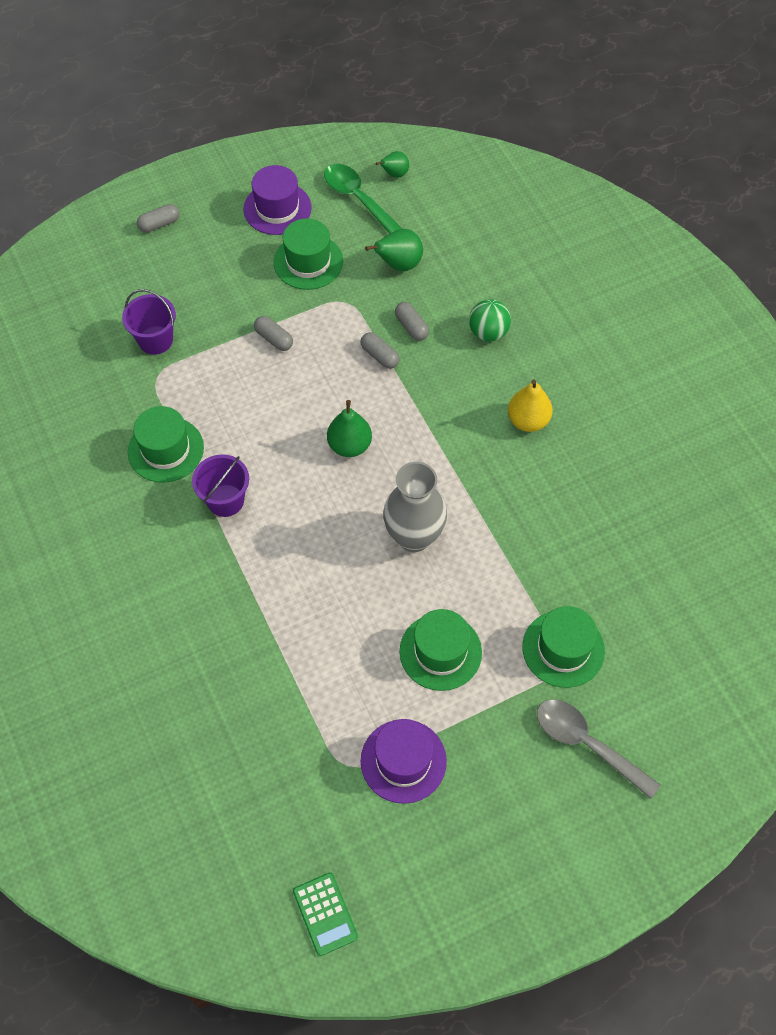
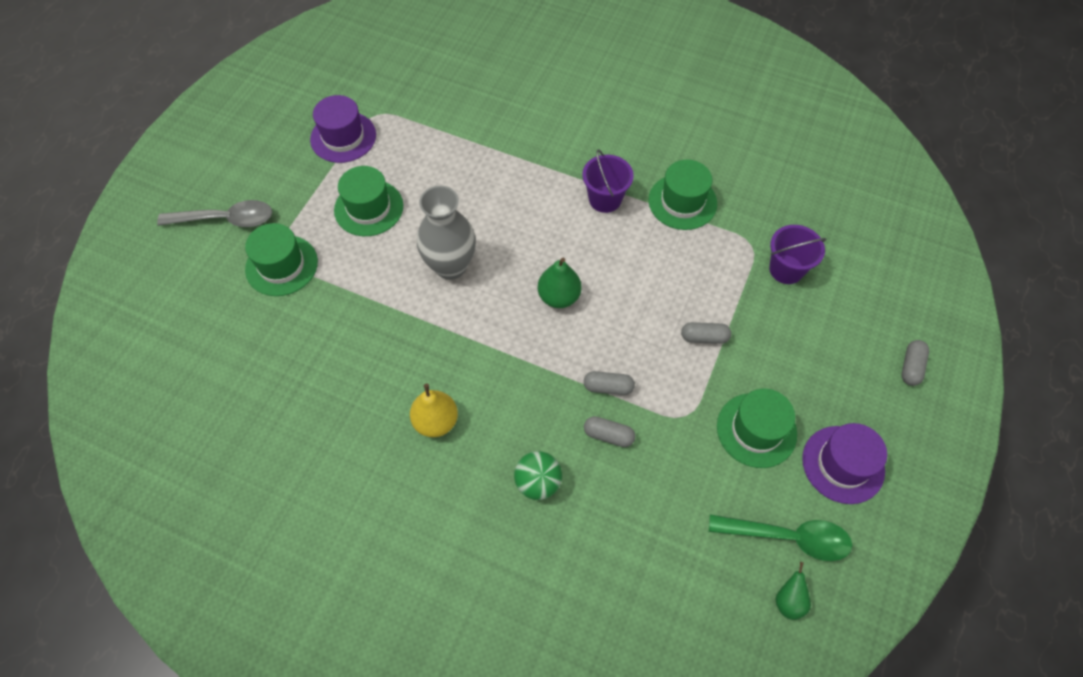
camera: 140 degrees right, 0 degrees up
(325, 914) = (329, 48): green calculator -> none
(399, 264) = (679, 492): green pear -> none

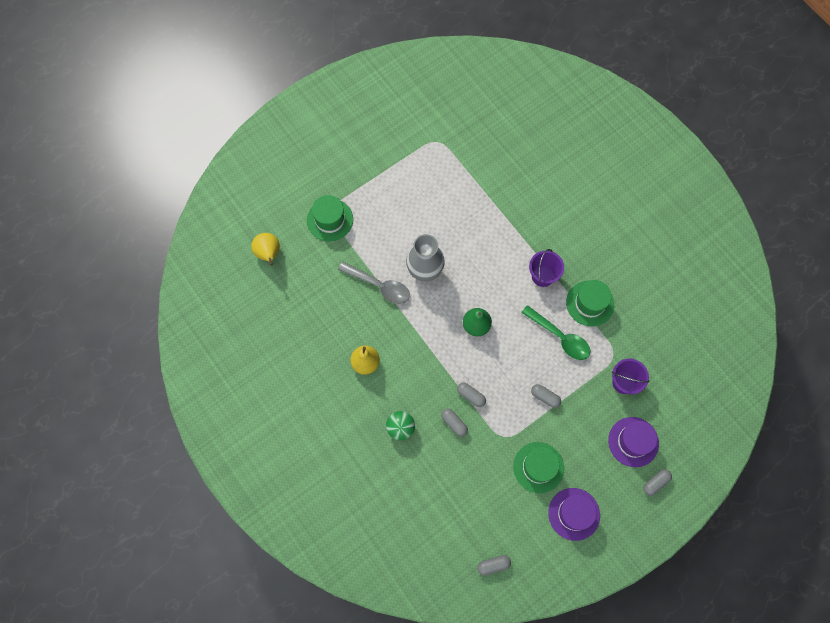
camera: 30 degrees right, 10 degrees up
(213, 349) = (268, 254): none -> yellow pear
(226, 219) = (313, 172): grey spoon -> grey spoon (379, 286)
(343, 137) = (408, 148): purple hat -> purple hat (633, 442)
(369, 208) = (398, 207): green hat -> none
(788, 537) = (515, 534): green spoon -> green spoon (560, 337)
(788, 601) = (493, 565): green pear -> grey capsule

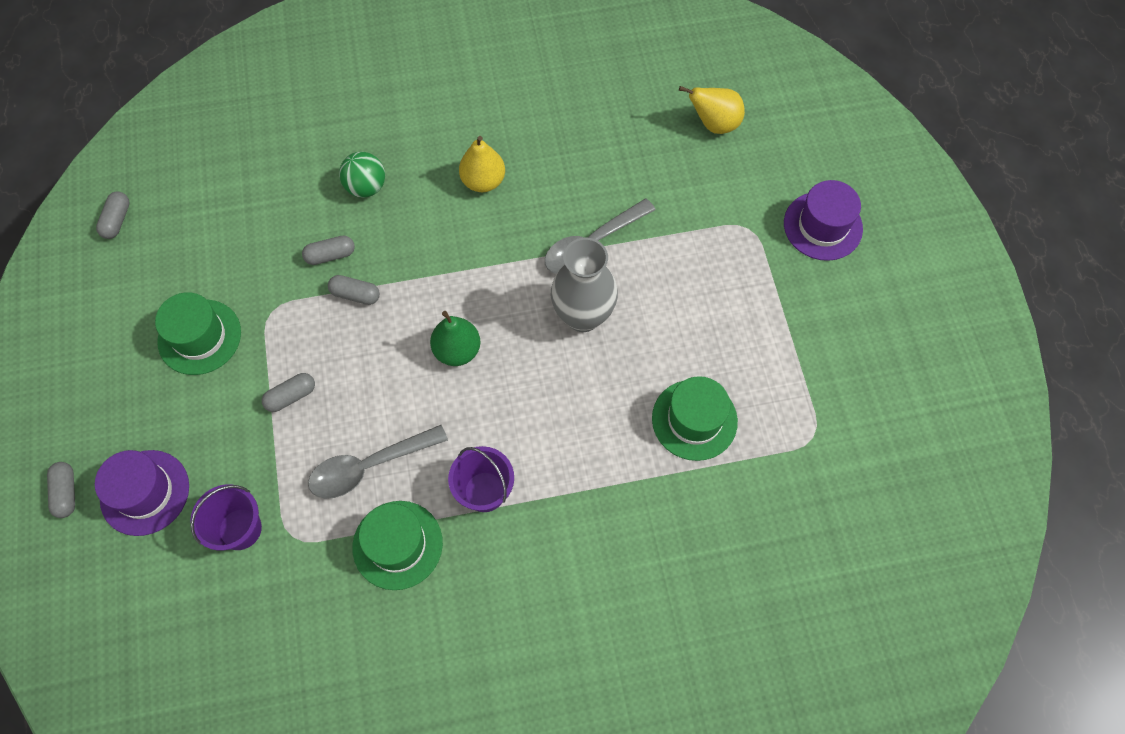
camera: 115 degrees right, 5 degrees down
(330, 220) = (734, 221): green hat -> green hat (694, 420)
(471, 396) = (355, 294): grey capsule -> grey capsule turned 45 degrees clockwise
(560, 337) = (369, 466): green spoon -> grey spoon
(574, 514) = (107, 353): purple hat -> purple hat (822, 226)

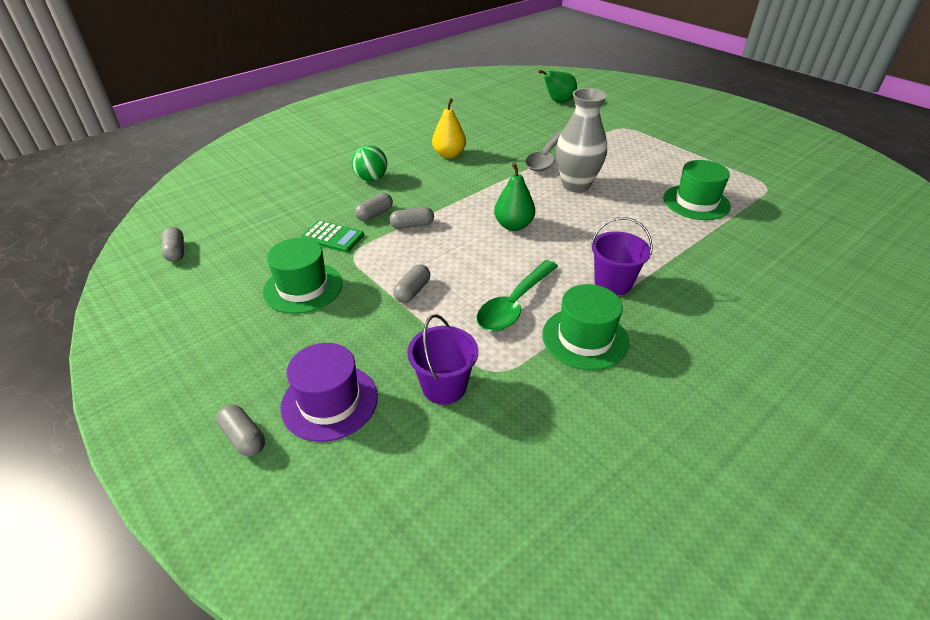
camera: 30 degrees left, 25 degrees down
(267, 273) = (332, 237): none -> green calculator
(369, 466) = (514, 304): grey spoon -> green spoon
(714, 124) = (558, 102): yellow pear -> green pear
(822, 226) = (659, 116): purple hat -> none

